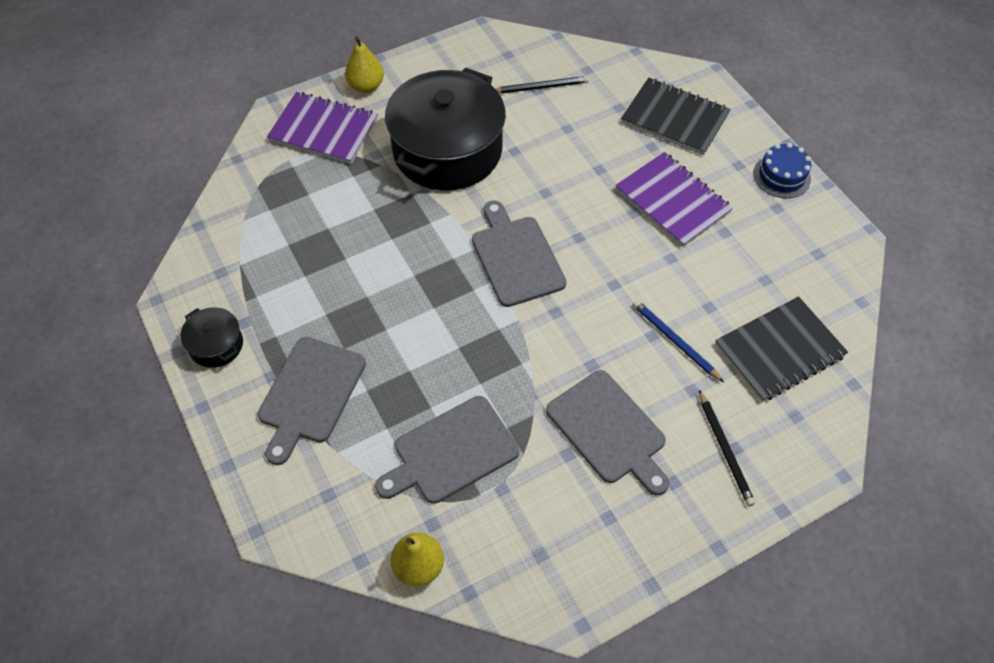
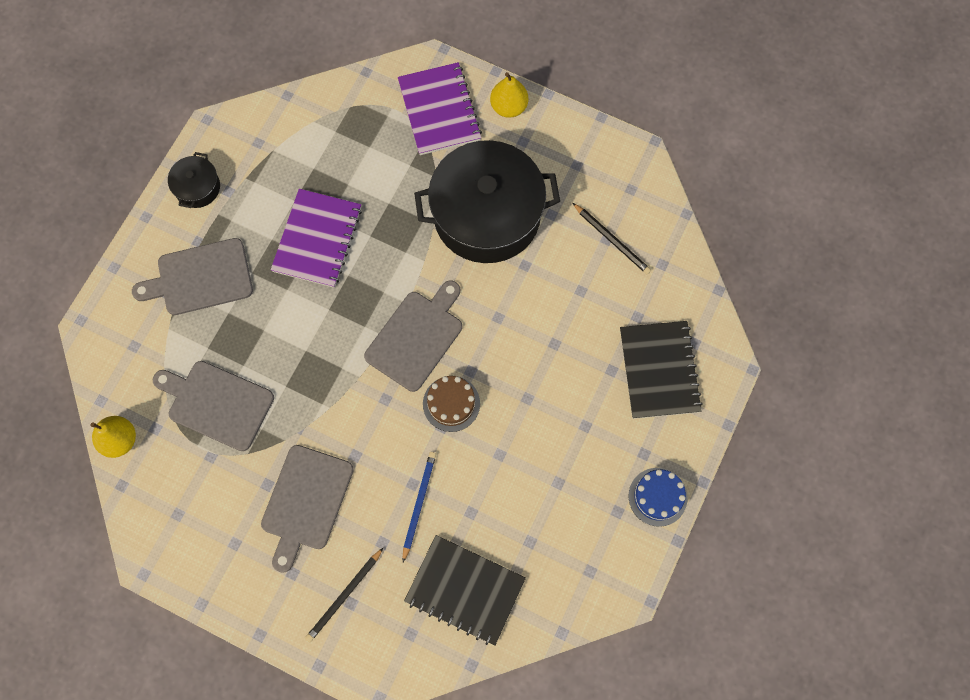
camera: 55 degrees right, 15 degrees up
(598, 266) = (451, 403): none -> brown cake
(672, 201) = (561, 422): purple notebook -> purple notebook (317, 239)

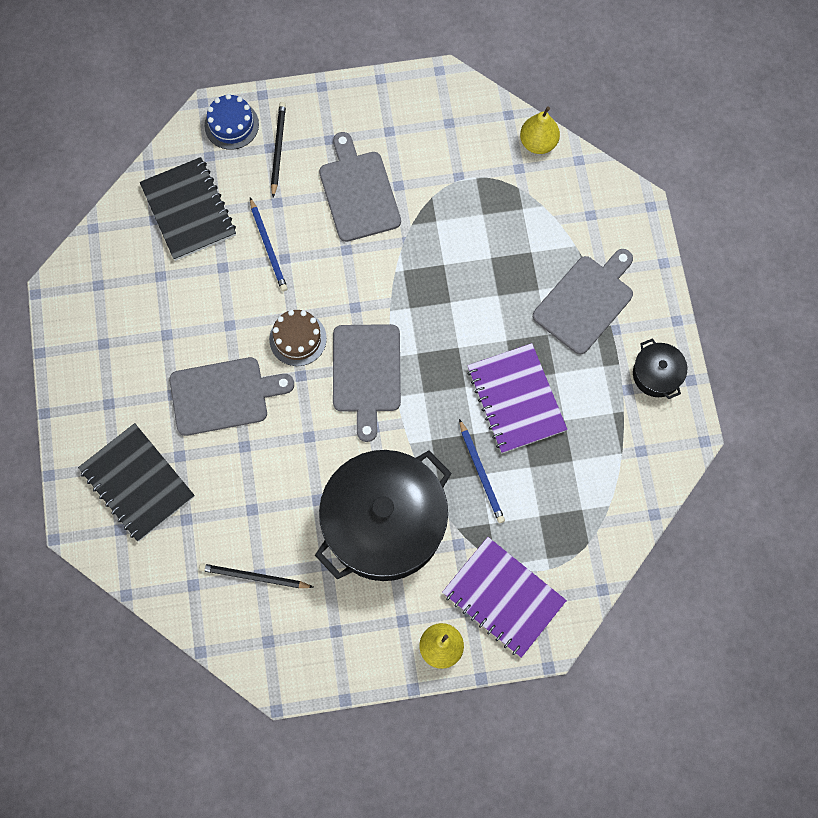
camera: 145 degrees right, 0 degrees up
(217, 404) = (486, 216): grey cutting board -> grey cutting board (223, 395)
(387, 204) = (481, 473): none -> blue pencil
(465, 590) = (188, 210): black notebook -> black notebook turned 75 degrees clockwise
(657, 497) = (76, 376): blue cake -> blue cake (231, 125)

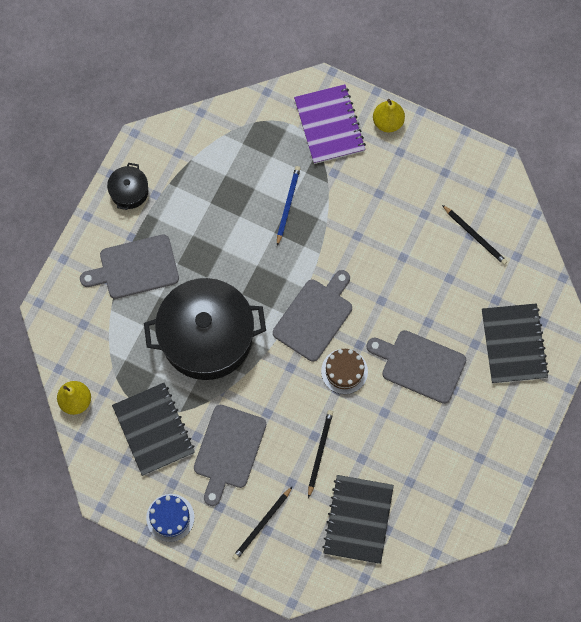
camera: 145 degrees left, 0 degrees up
(231, 125) = (282, 568): blue cake -> blue cake (170, 517)
(268, 246) = (319, 452): blue pencil -> black pencil
(384, 523) = (371, 215): black pot -> black pot (207, 336)
(444, 165) = (153, 429): none -> black notebook
(516, 399) = (230, 235): purple notebook -> none

